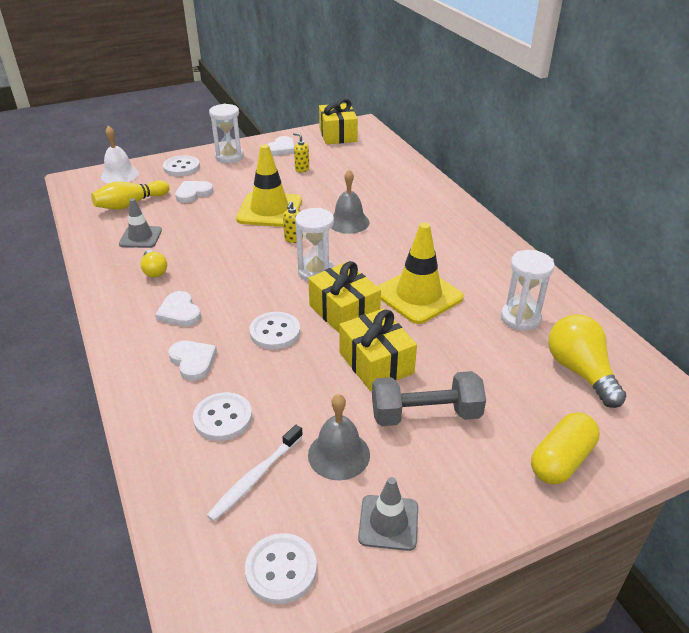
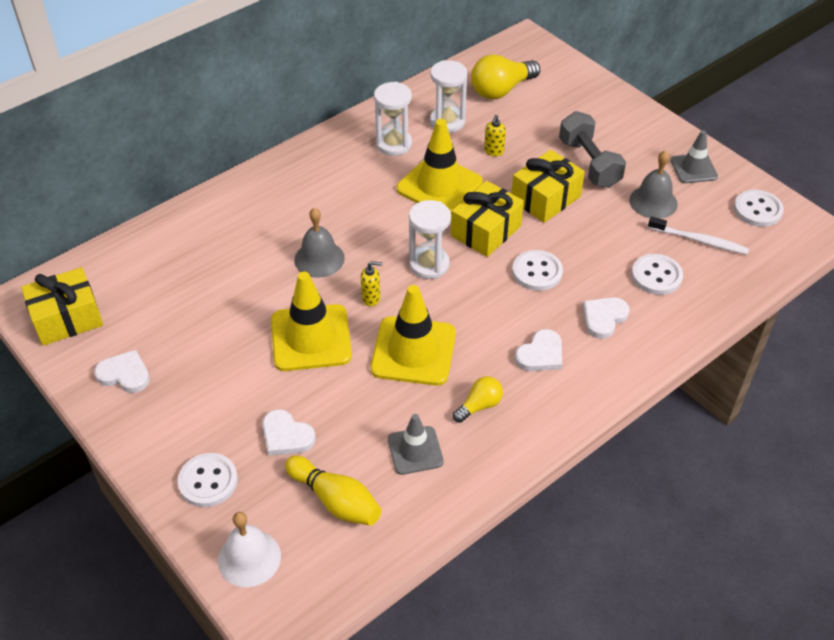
camera: 105 degrees left, 10 degrees up
(228, 250) = (413, 351): none -> yellow traffic cone
(229, 157) = (162, 431): white hourglass -> white hourglass (393, 144)
(302, 169) = (189, 333): yellow soap dispenser -> yellow soap dispenser (494, 151)
(561, 460) = (596, 98): yellow capsule -> none

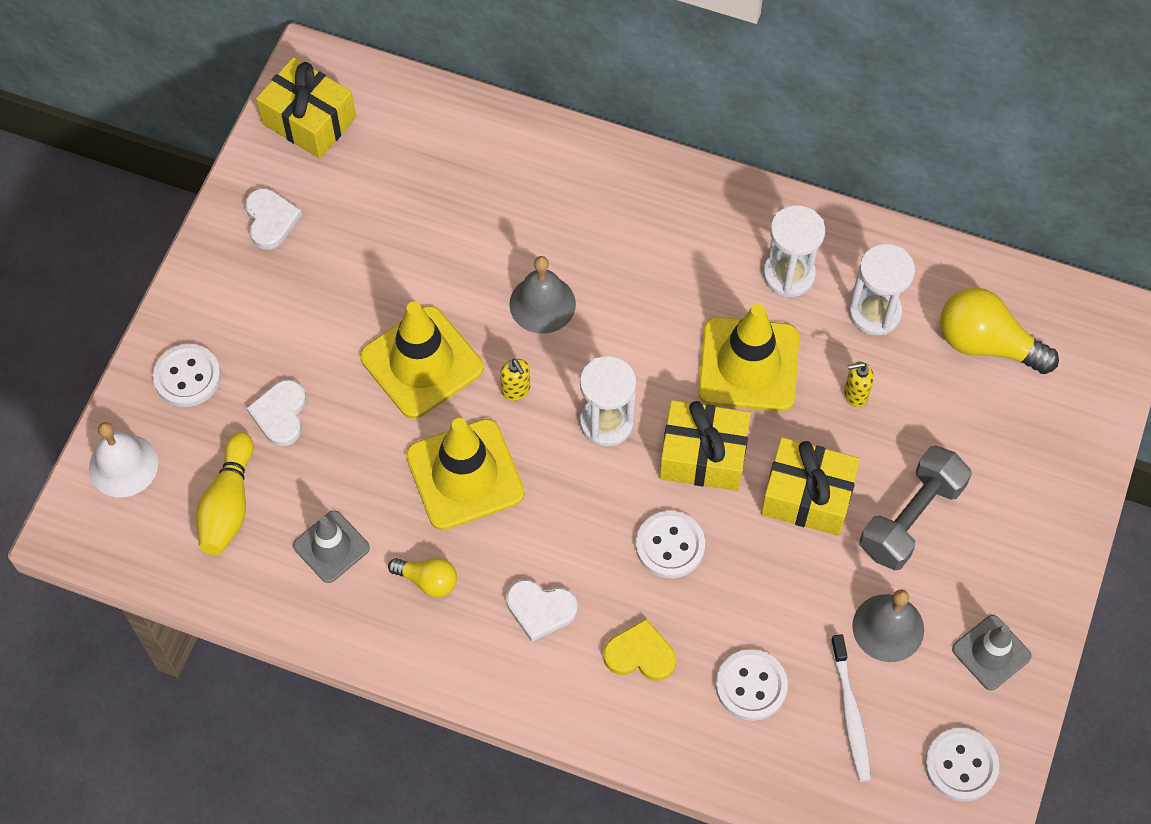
camera: 60 degrees right, 15 degrees up
(603, 318) = (640, 654): white heart -> yellow heart

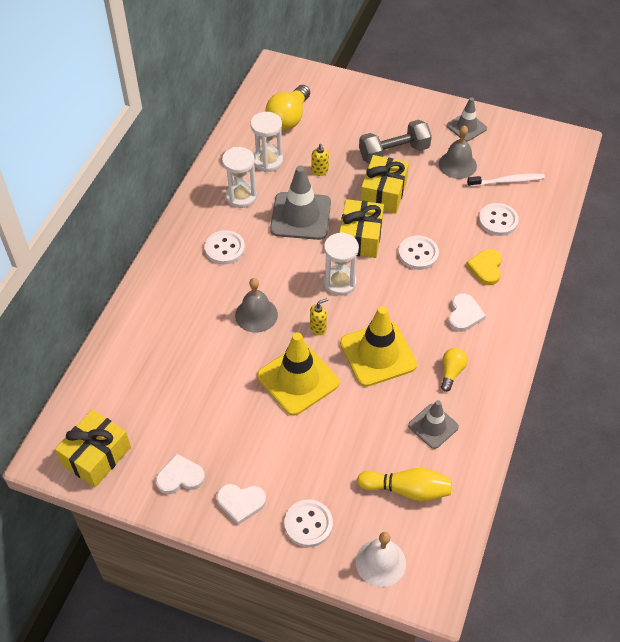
camera: 90 degrees left, 10 degrees down
(280, 414) = (337, 461): white heart -> white heart (241, 503)
(748, 364) = (300, 216): yellow traffic cone -> grey traffic cone
(911, 518) = (394, 153): grey dumbbell -> grey dumbbell turned 60 degrees counterclockwise
(961, 765) = (528, 141): white button -> white button (225, 248)

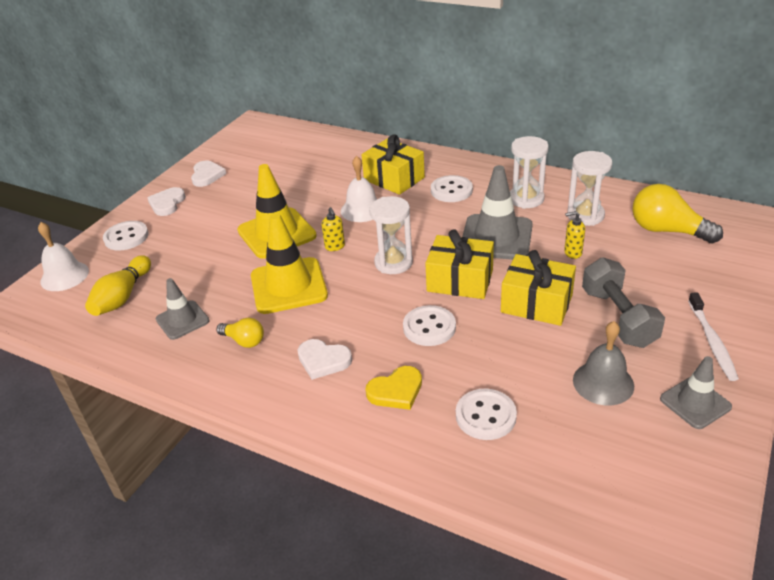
camera: 100 degrees right, 15 degrees down
(96, 456) = (244, 140): yellow gift -> yellow gift (394, 179)
(256, 315) = (362, 209): grey bell -> white bell
(486, 268) = (396, 391): yellow heart -> yellow heart turned 135 degrees clockwise
(507, 181) = (572, 439): white toothbrush -> white toothbrush (712, 341)

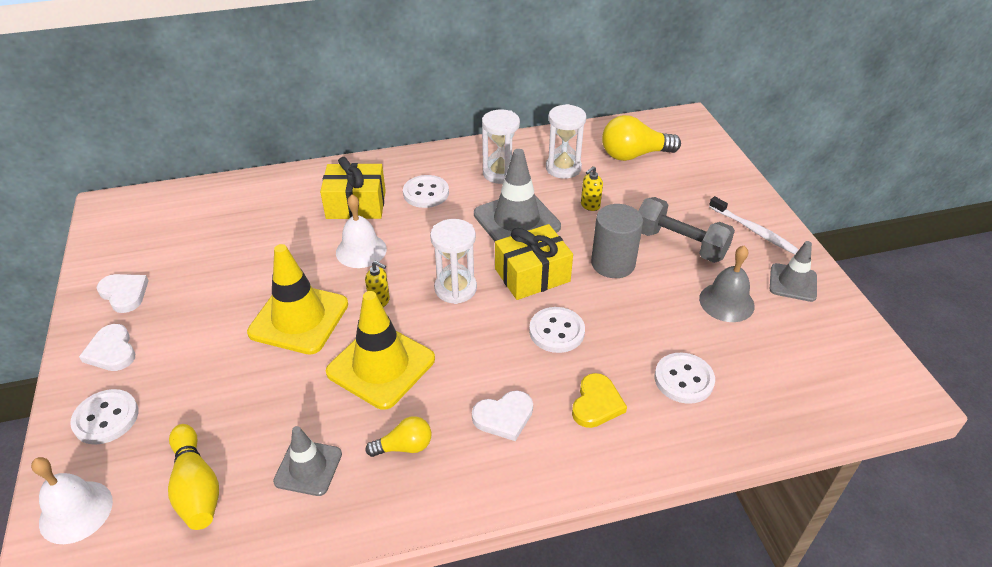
camera: 45 degrees left, 5 degrees up
(536, 303) = (613, 263): yellow gift -> grey cylinder

